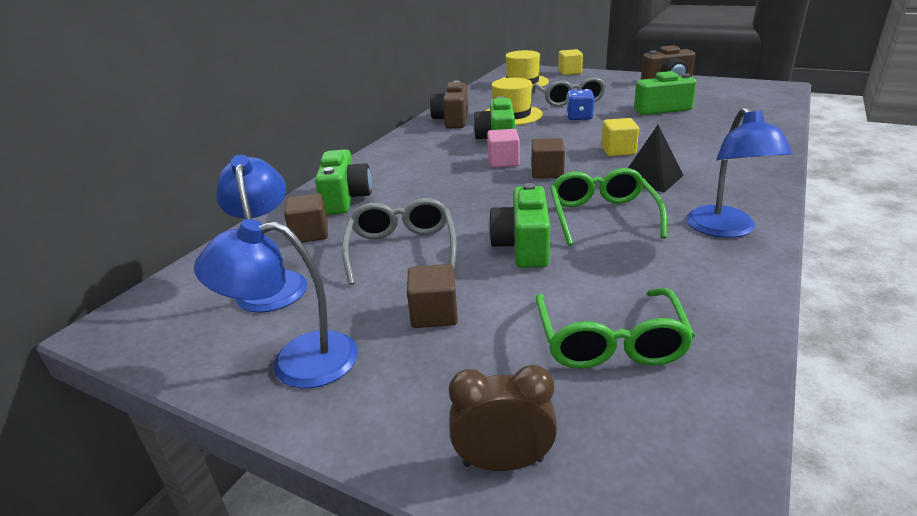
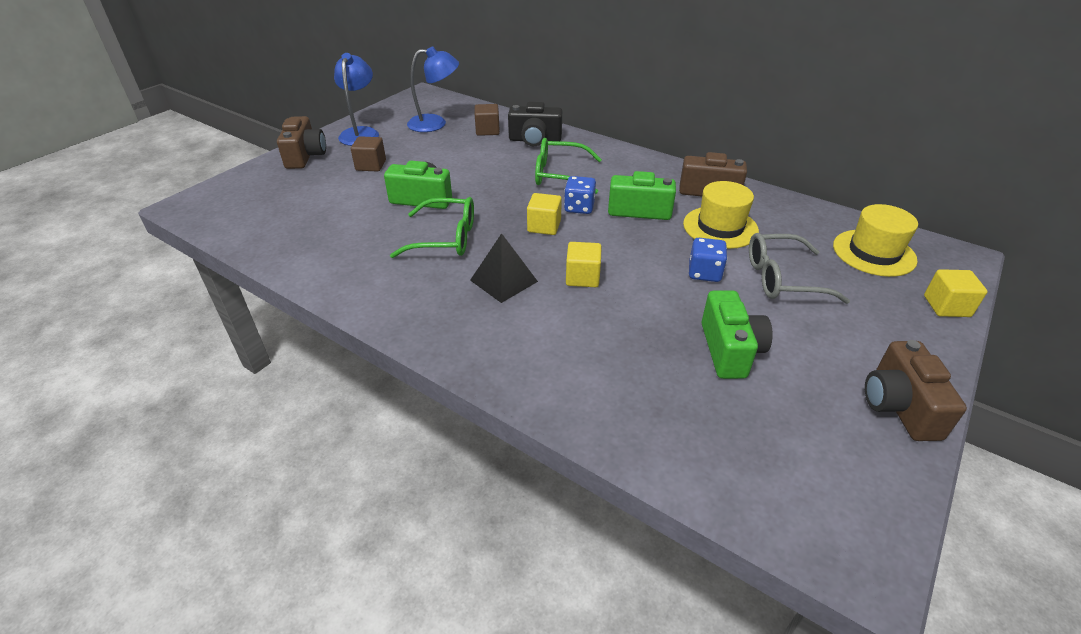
camera: 95 degrees right, 10 degrees up
(345, 199) = (535, 140): green camera -> black camera
(402, 249) = (447, 158): grey glasses -> none
(405, 413) = (305, 156): none -> brown camera
(503, 161) = (579, 207): pink cube -> blue dice
(503, 462) = (259, 175): brown clock -> none
(547, 172) = (544, 226): brown cube -> yellow cube
(610, 342) = (304, 212): green glasses -> green glasses (559, 175)
(725, 230) = (385, 292): blue lamp -> none

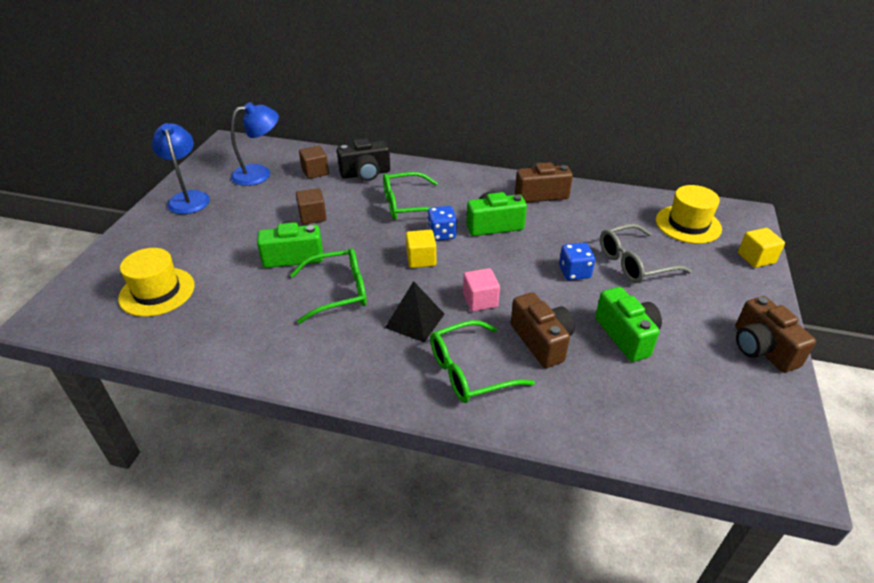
camera: 20 degrees left, 0 degrees up
(305, 156) = (144, 235): brown camera -> brown camera (541, 341)
(371, 165) = (220, 231): brown cube -> brown cube (312, 216)
(531, 341) = (469, 371): none -> green glasses
(582, 277) = (480, 300): yellow cube -> pink cube
(720, 227) = (566, 227): yellow hat -> yellow hat (157, 292)

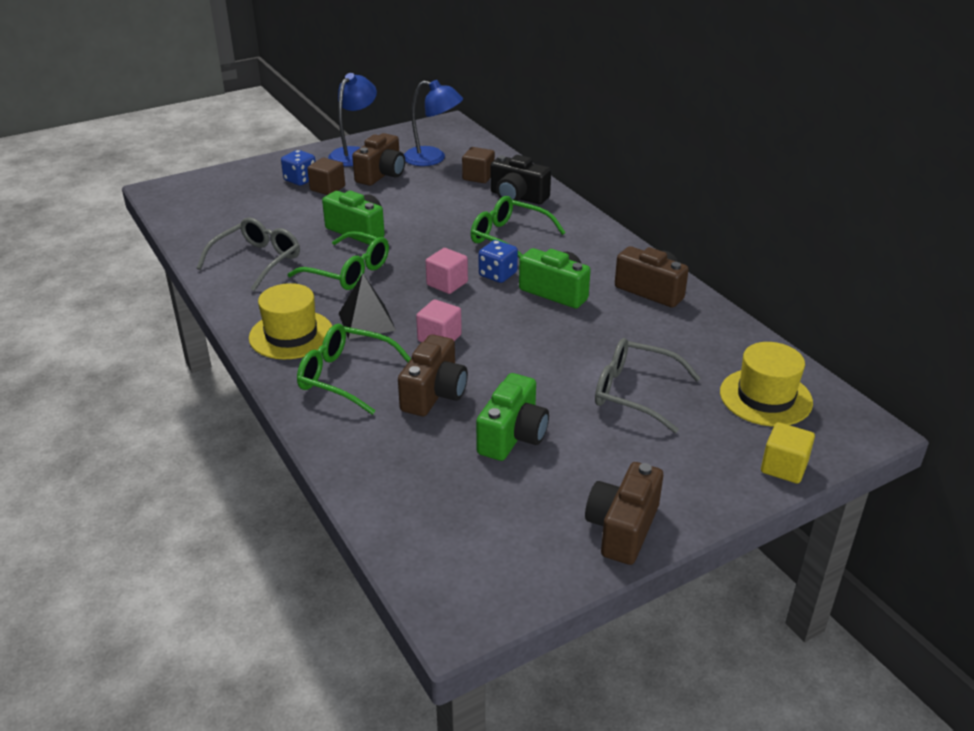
camera: 45 degrees right, 5 degrees down
(157, 292) = (240, 208): yellow hat -> yellow hat (291, 335)
(239, 204) = (381, 175): none -> brown camera
(249, 327) = (257, 261): none -> grey glasses
(312, 216) = (419, 210): brown cube -> brown cube (327, 188)
(421, 259) = (447, 284): yellow cube -> pink cube
(574, 272) = (560, 366): blue dice -> blue dice (300, 180)

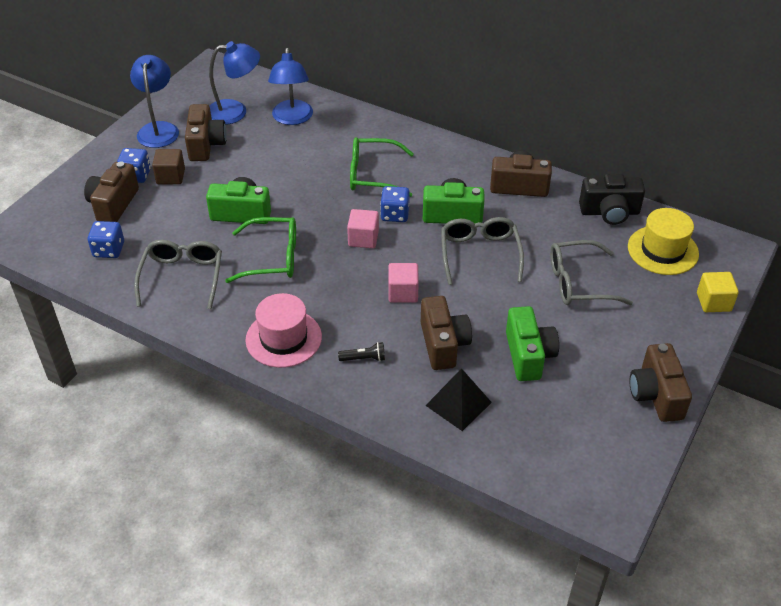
camera: 30 degrees left, 10 degrees up
(221, 223) = (109, 250): none -> blue dice
(260, 194) = (113, 204): none -> brown camera
(291, 335) = (283, 338): yellow hat -> pink hat
(346, 377) = (364, 358): green glasses -> black flashlight
(366, 321) = (333, 300): black pyramid -> black pyramid (458, 404)
(478, 177) = (292, 118): brown cube -> blue lamp
(517, 197) = (343, 129): black camera -> black camera (609, 212)
(550, 333) = (479, 254): none -> grey glasses

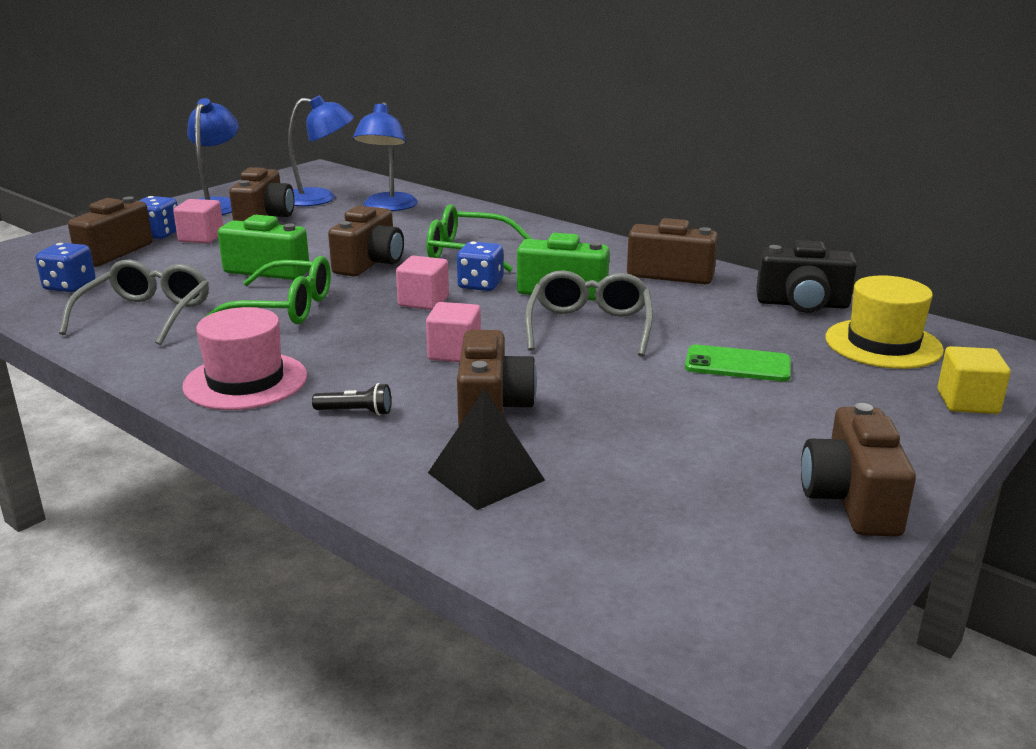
camera: 10 degrees right, 20 degrees down
(171, 176) = (201, 237): brown cube -> pink cube
(309, 197) = (370, 263): none -> brown camera
(528, 355) = (630, 432): green camera -> none
(578, 283) = (737, 364): grey glasses -> green phone

